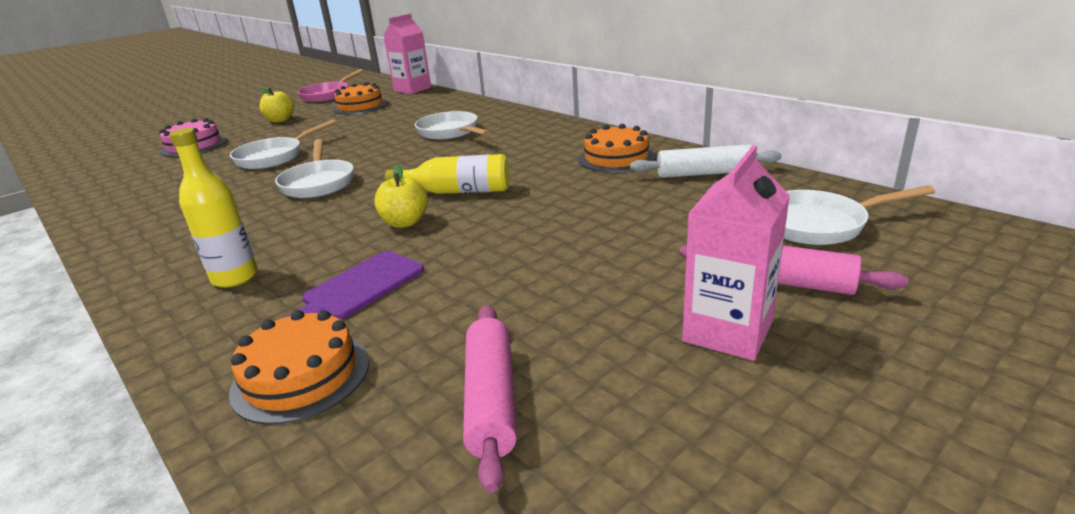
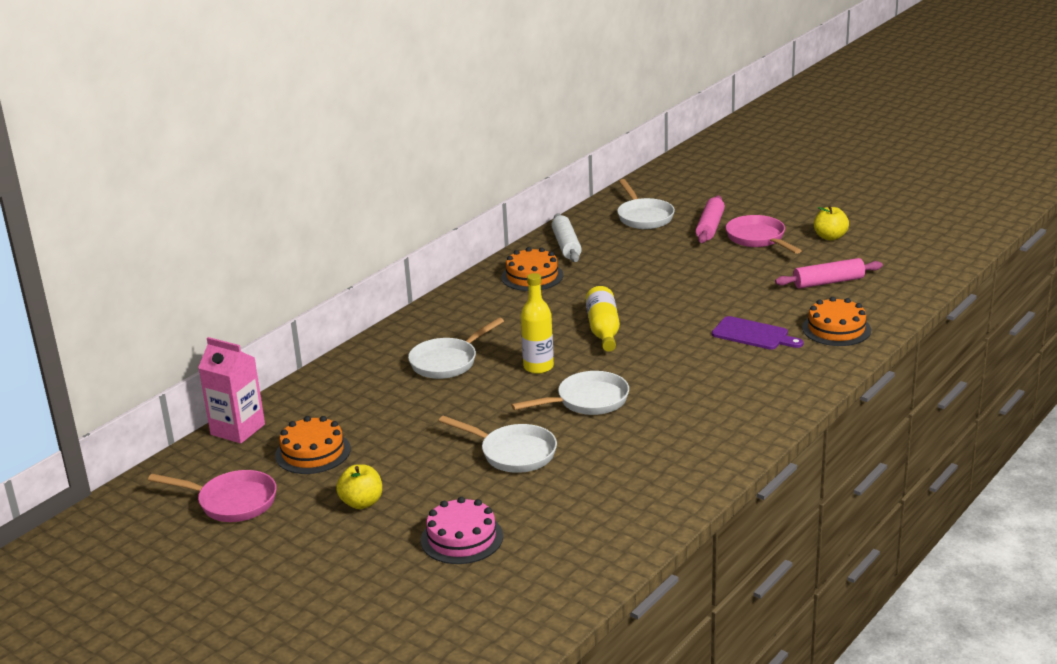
camera: 100 degrees left, 0 degrees up
(235, 277) = (757, 382): yellow bottle -> yellow bottle (538, 367)
(405, 222) = (662, 340): yellow apple -> yellow apple (830, 237)
(727, 331) = (758, 239): pink carton -> pink pan

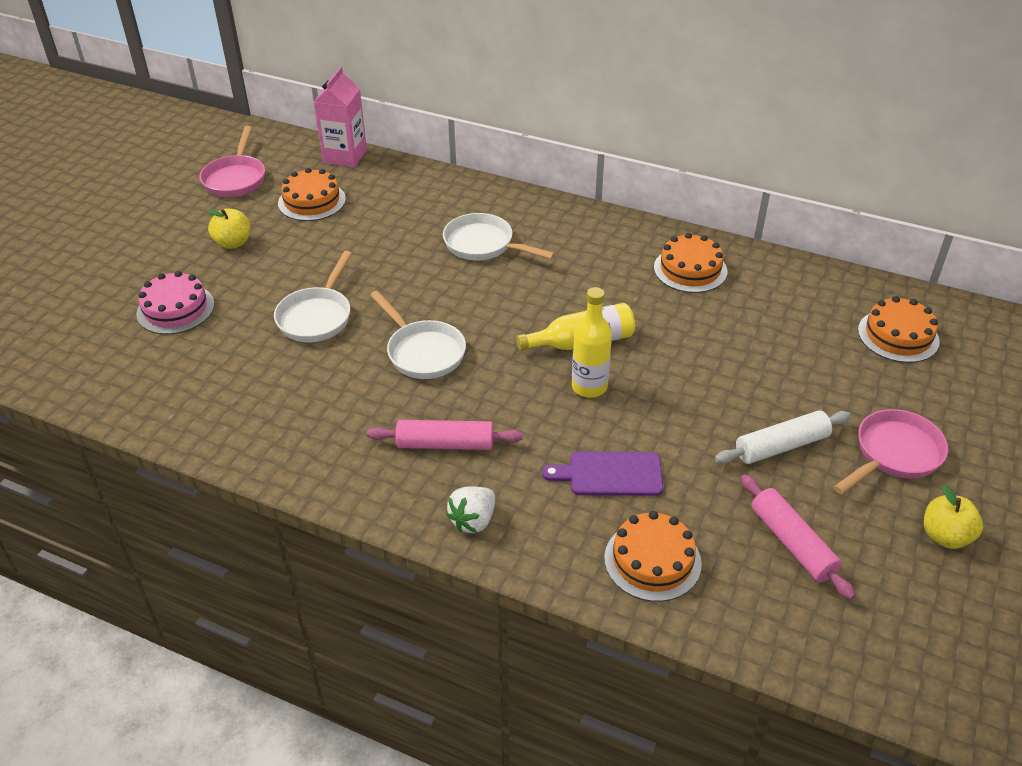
camera: 75 degrees right, 15 degrees up
(538, 367) = (487, 306): yellow bottle -> yellow bottle (589, 387)
(566, 245) = (780, 283): white rolling pin -> white rolling pin (781, 446)
(644, 217) = (898, 336): white pan -> orange cake
(710, 227) = (903, 401): pink rolling pin -> pink rolling pin (445, 444)
(753, 334) = (610, 474): purple cutting board -> purple cutting board turned 75 degrees clockwise
(788, 391) = (473, 520): none -> white strawberry

